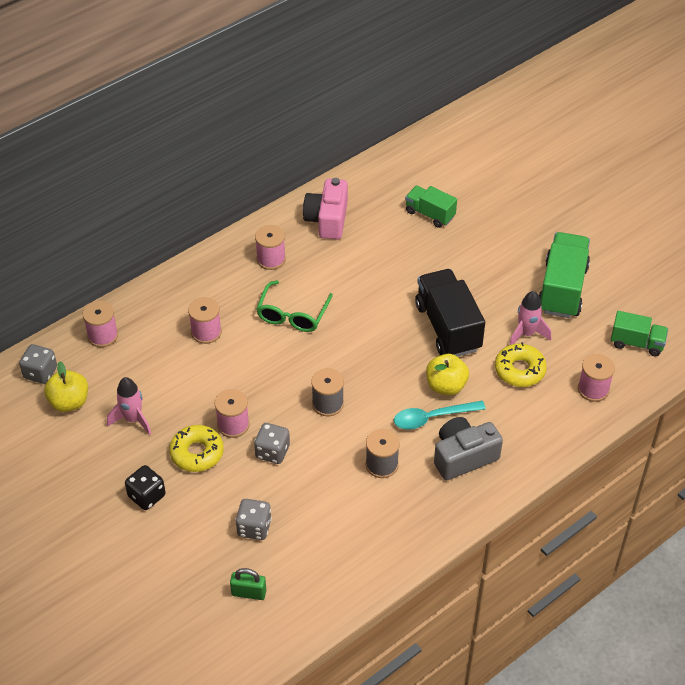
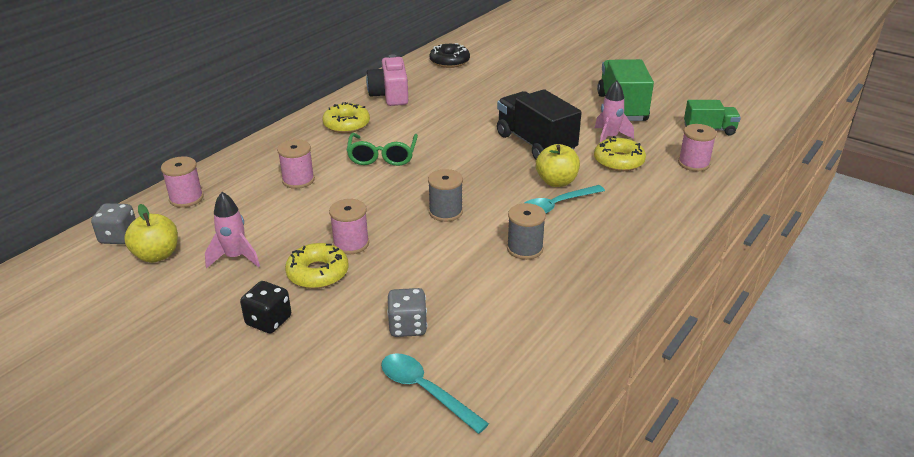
camera: 15 degrees left, 15 degrees down
(249, 593) = (425, 391): green padlock -> turquoise spoon
(271, 259) = (346, 124): pink spool -> yellow donut
(272, 452) = (403, 258): grey dice -> none
(409, 172) = (449, 61): none -> black donut
(430, 214) = (480, 81): green truck -> none
(463, 457) = (604, 229): grey camera -> none

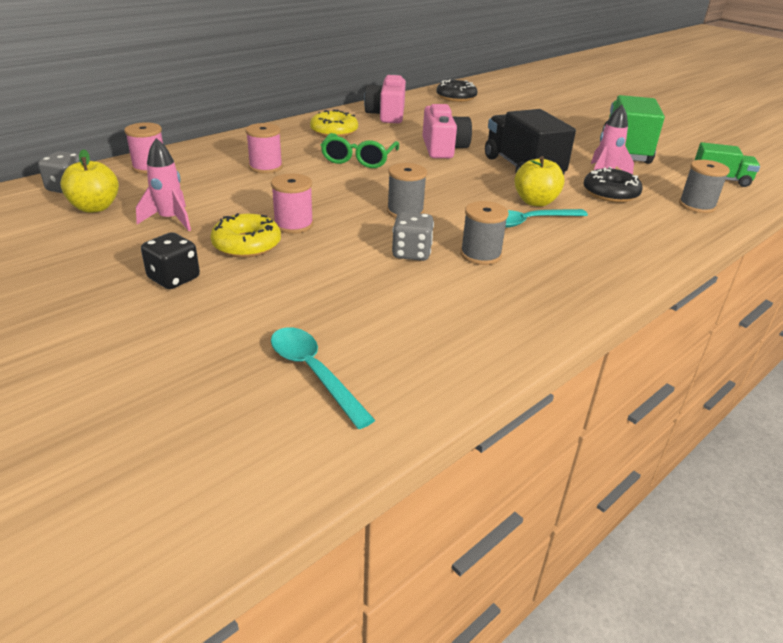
camera: 10 degrees right, 0 degrees up
(408, 326) = (321, 307): grey dice -> grey dice (411, 253)
(457, 130) = (443, 148): none -> pink camera
(618, 161) = (610, 193): yellow donut -> black donut
(693, 163) = (696, 205): pink spool -> grey spool

